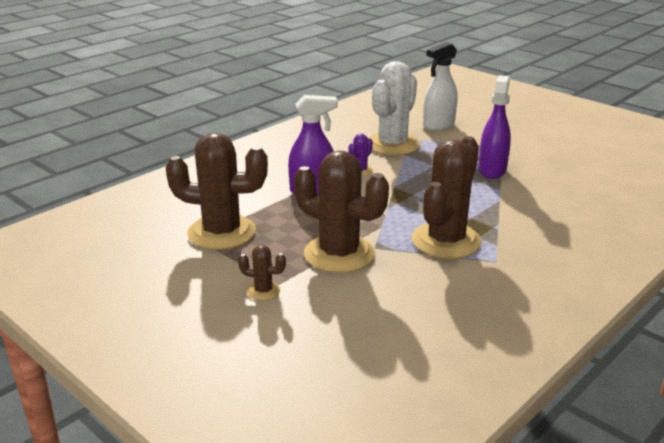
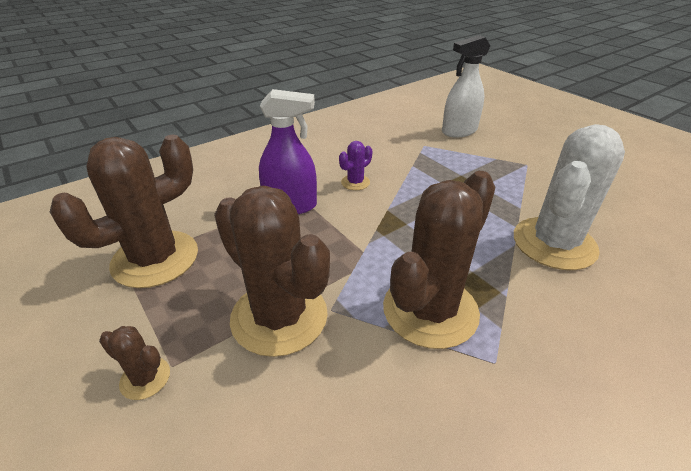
camera: 10 degrees right, 10 degrees up
(221, 232) = (155, 259): brown cactus -> brown cactus turned 60 degrees counterclockwise
(392, 144) = (403, 151): white cactus -> white cactus (554, 243)
(492, 170) = (511, 196): purple spray bottle -> none

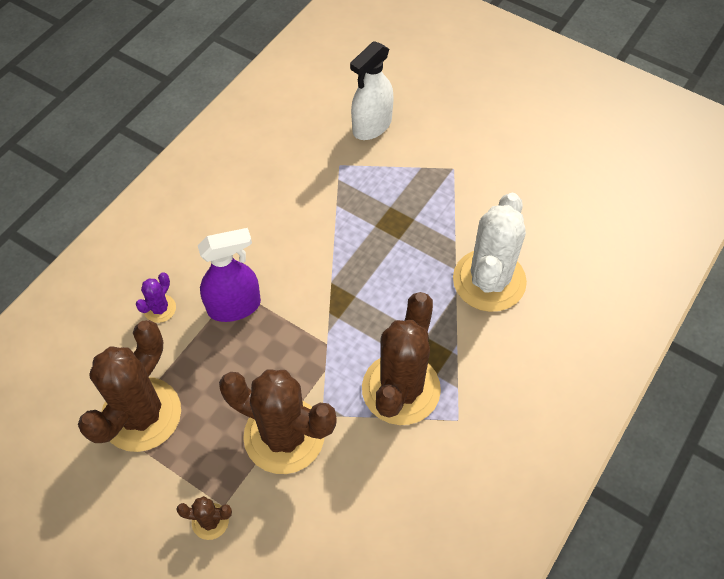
camera: 20 degrees left, 20 degrees up
(355, 182) = (286, 251): purple cactus -> purple cactus (160, 308)

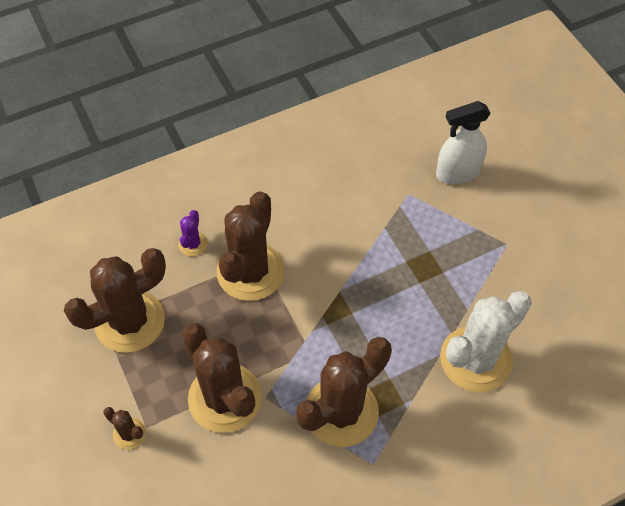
camera: 30 degrees right, 0 degrees up
(160, 308) = (193, 244): purple cactus -> purple cactus turned 45 degrees counterclockwise
(234, 306) = (250, 271): purple spray bottle -> brown cactus

